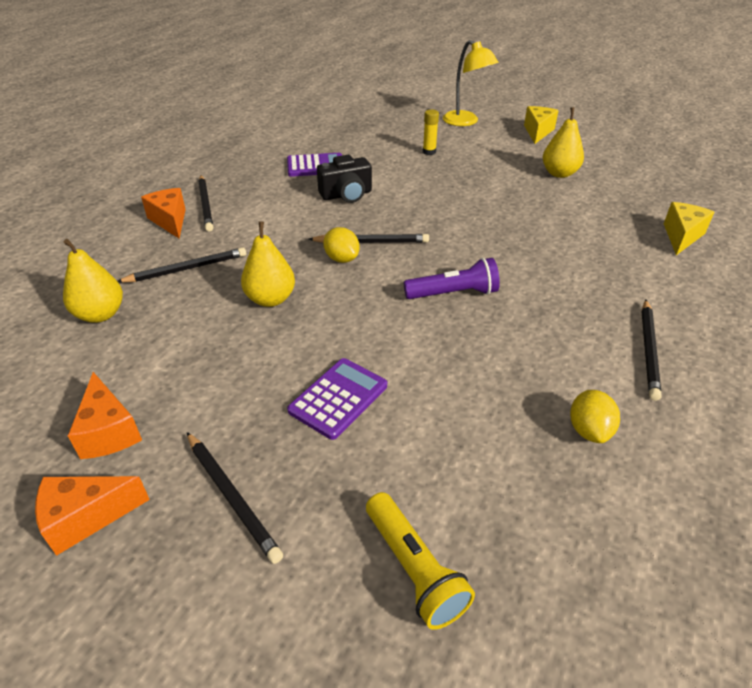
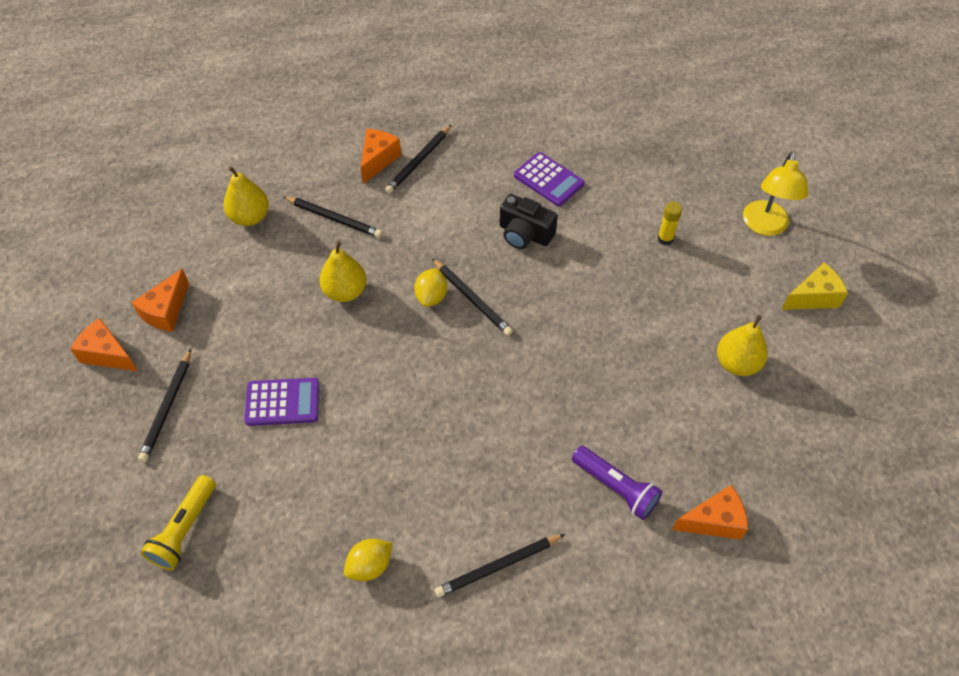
camera: 50 degrees right, 15 degrees up
(453, 293) = (454, 396): purple flashlight -> purple flashlight (616, 488)
(681, 236) = (714, 521): yellow cheese -> orange cheese

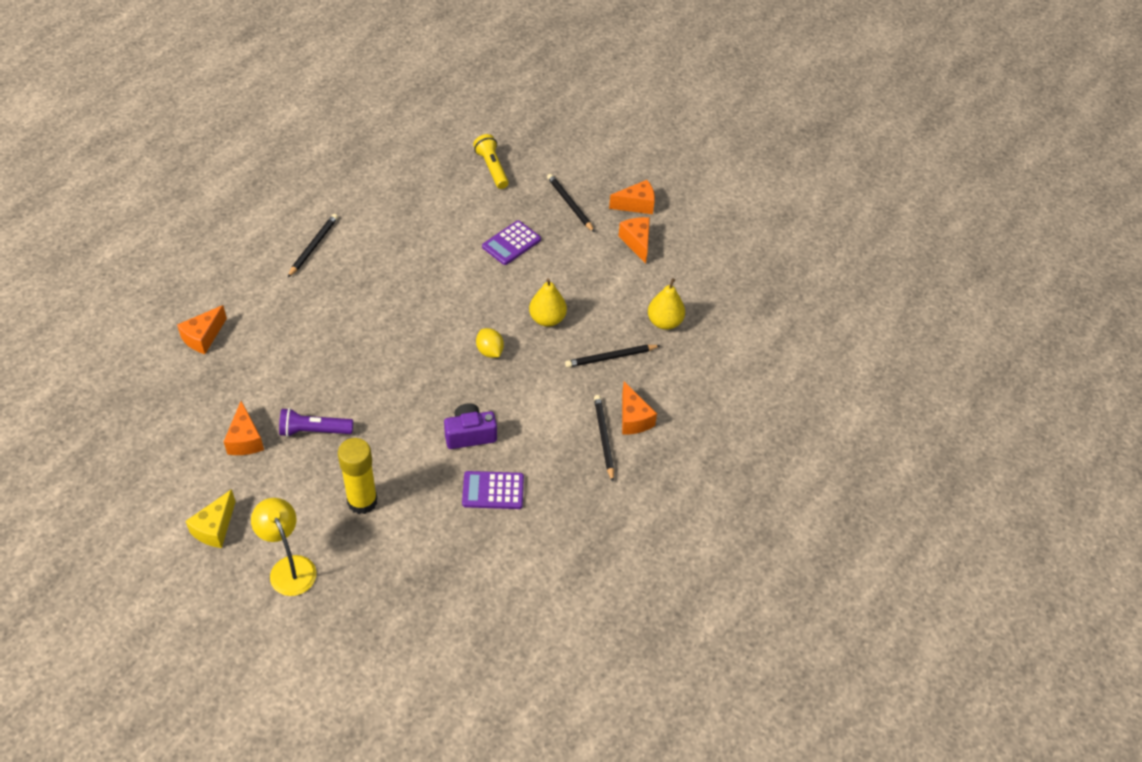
camera: 135 degrees right, 5 degrees down
(370, 566) = (382, 208): yellow lemon -> none
(472, 299) = (462, 367): black pencil -> none
(524, 234) = (470, 434): black camera -> purple camera
(616, 488) = (275, 319): purple flashlight -> purple flashlight (314, 431)
(665, 239) = (362, 501): yellow glue stick -> yellow glue stick, size x1.99
(737, 363) = (245, 439): yellow pear -> orange cheese

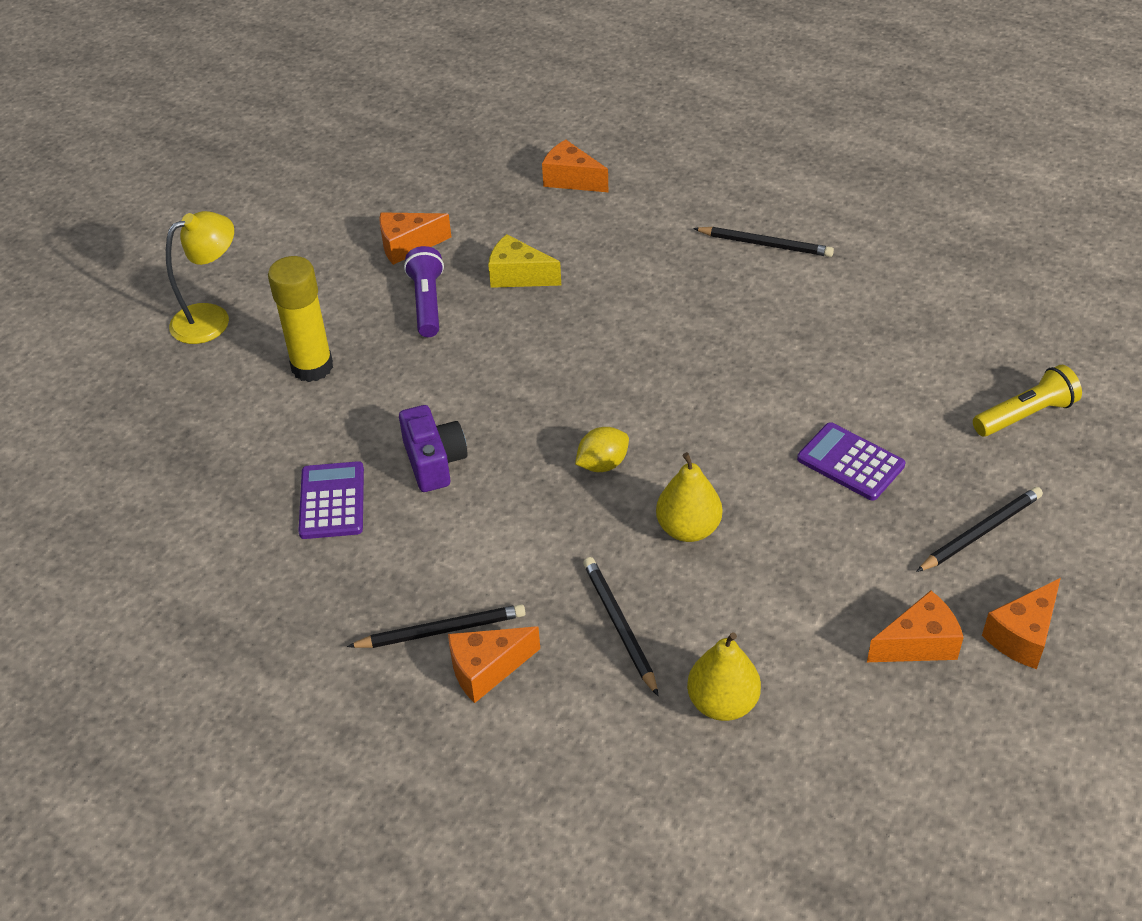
camera: 90 degrees right, 5 degrees down
(215, 528) = (272, 247): yellow cheese -> yellow cheese (518, 276)
(636, 205) = (1022, 636): orange cheese -> orange cheese turned 60 degrees clockwise

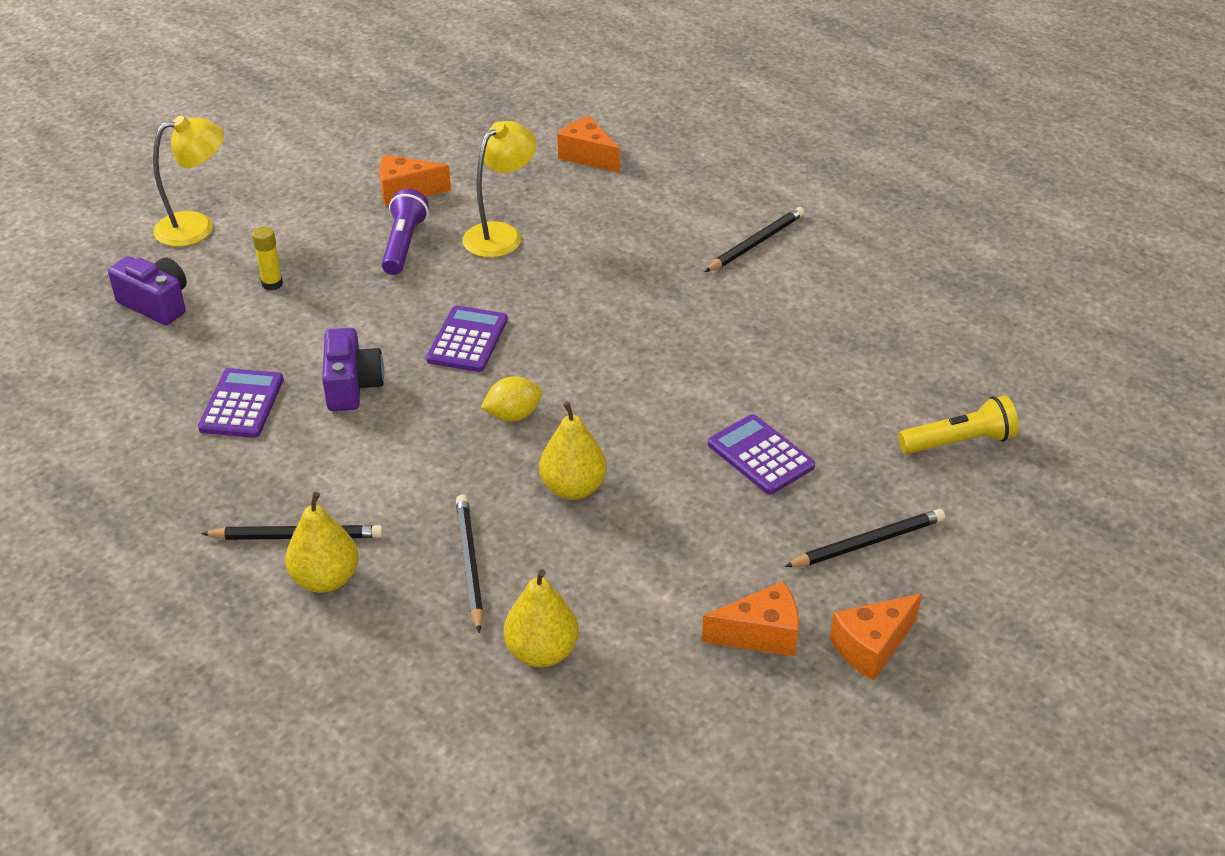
camera: 10 degrees right, 5 degrees down
(203, 409) = (156, 304): none -> purple camera
(312, 367) = (272, 284): yellow glue stick -> yellow glue stick, size x0.50
(487, 669) = (325, 579): orange cheese -> yellow pear
(518, 276) = (501, 234): yellow cheese -> yellow lamp
(528, 393) = (467, 340): none -> purple calculator
(765, 244) = (756, 243): black pencil -> black pencil turned 75 degrees counterclockwise

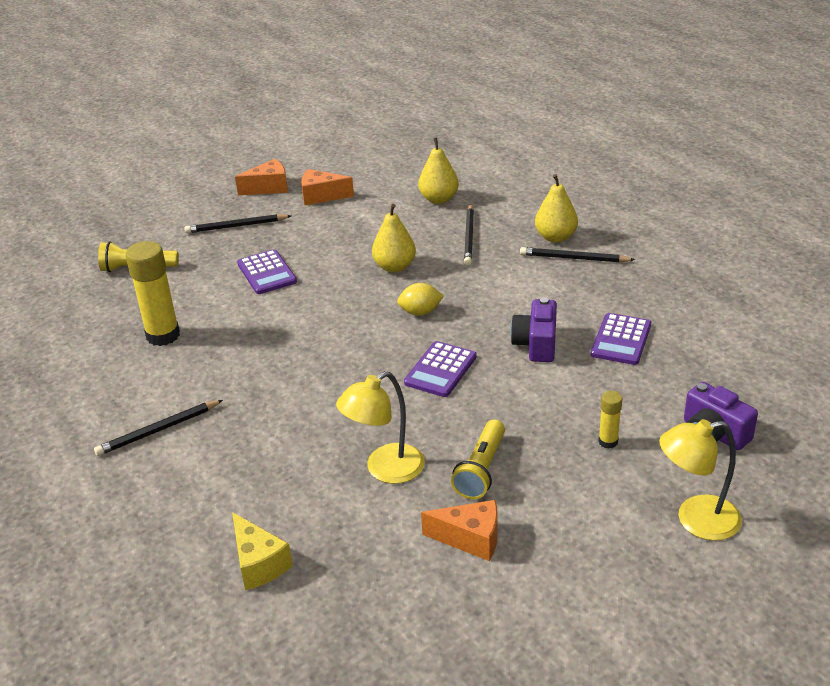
camera: 165 degrees left, 5 degrees down
(404, 244) = (481, 470): purple flashlight -> yellow flashlight
(588, 156) = (258, 564): orange cheese -> yellow cheese
(836, 345) = (163, 335): none -> yellow glue stick

